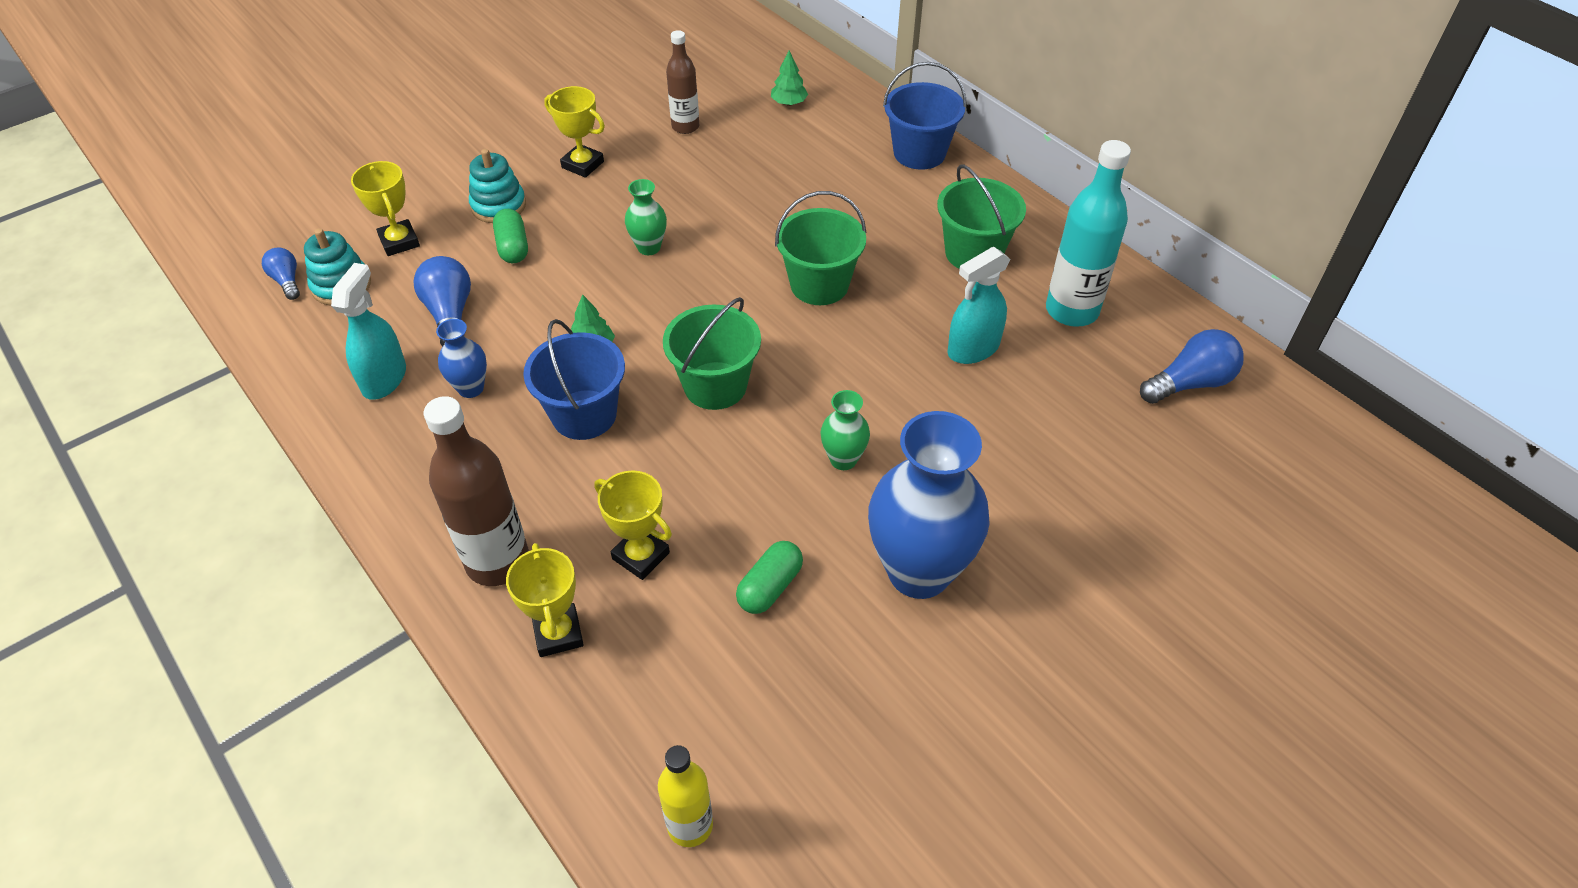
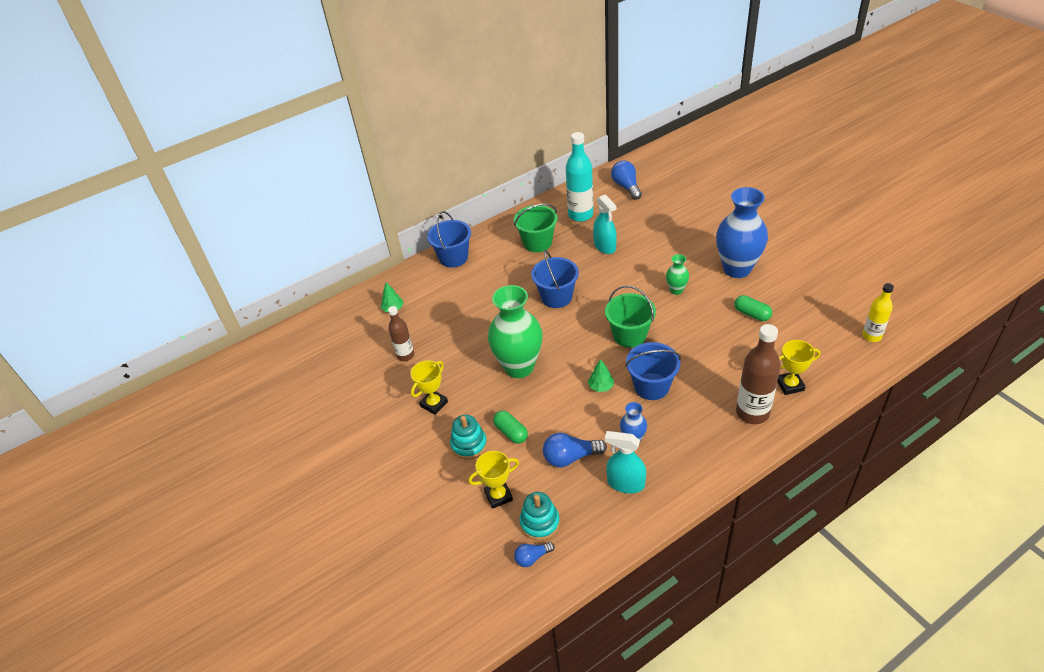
camera: 80 degrees left, 5 degrees down
(513, 247) = (511, 432): green capsule -> green capsule turned 60 degrees clockwise
(641, 556) = (741, 358): yellow trophy -> none
(649, 247) = (519, 367): green vase -> green vase, size x2.17
(819, 285) = (556, 297): green bucket -> blue bucket

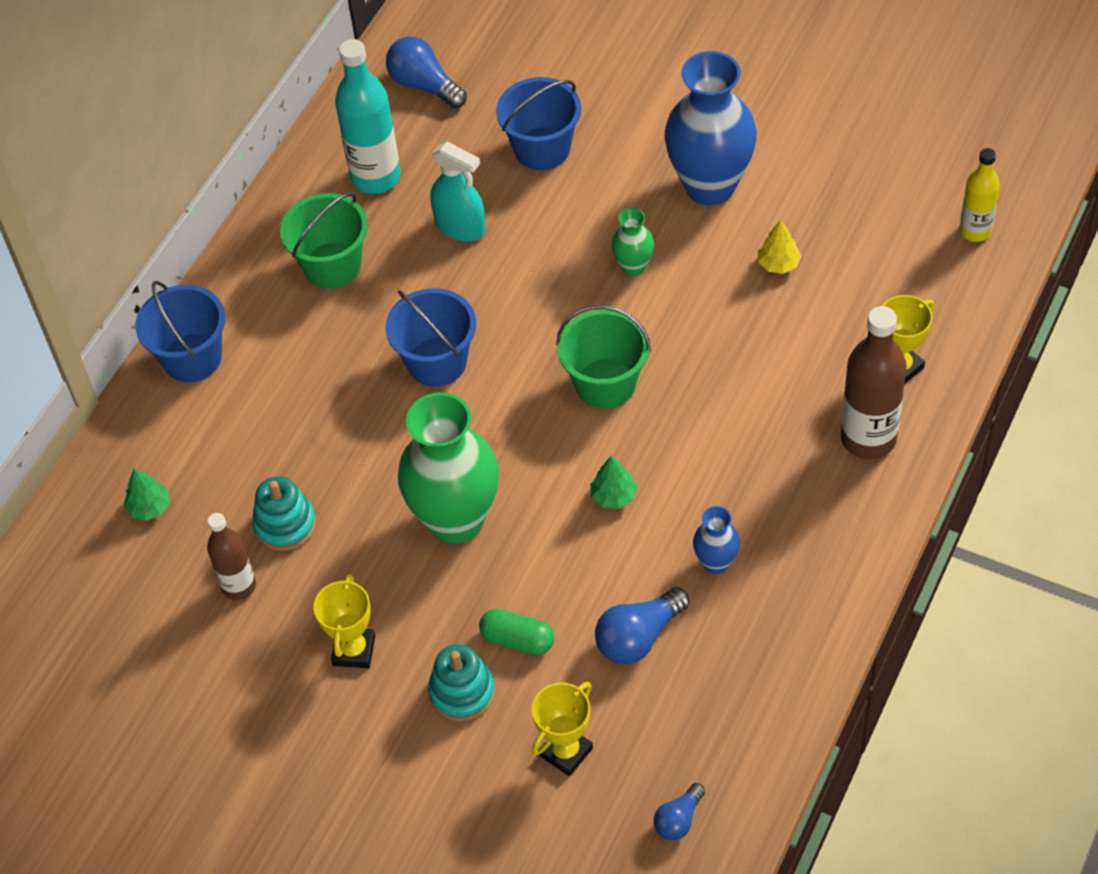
camera: 30 degrees left, 10 degrees up
(540, 523) = (656, 762): turquoise stacking toy -> turquoise stacking toy (285, 524)
(625, 483) = (747, 639): turquoise spray bottle -> none
(651, 386) = (693, 460): blue bucket -> blue bucket (542, 149)
(752, 314) = (778, 264): green capsule -> yellow tree

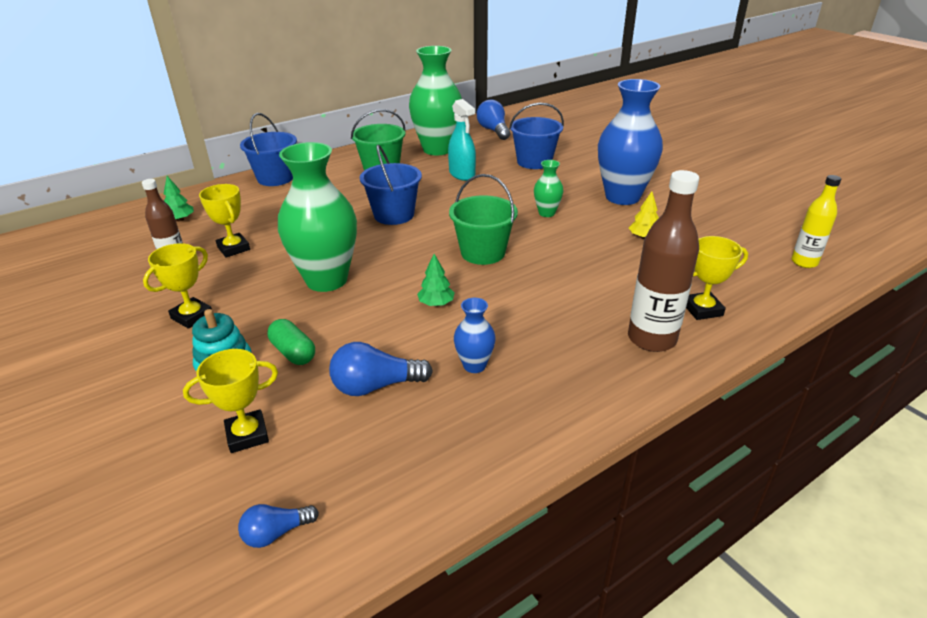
camera: 25 degrees right, 20 degrees down
(285, 524) = (233, 248): turquoise stacking toy -> yellow trophy
(376, 177) = (437, 149): turquoise bottle -> green vase

